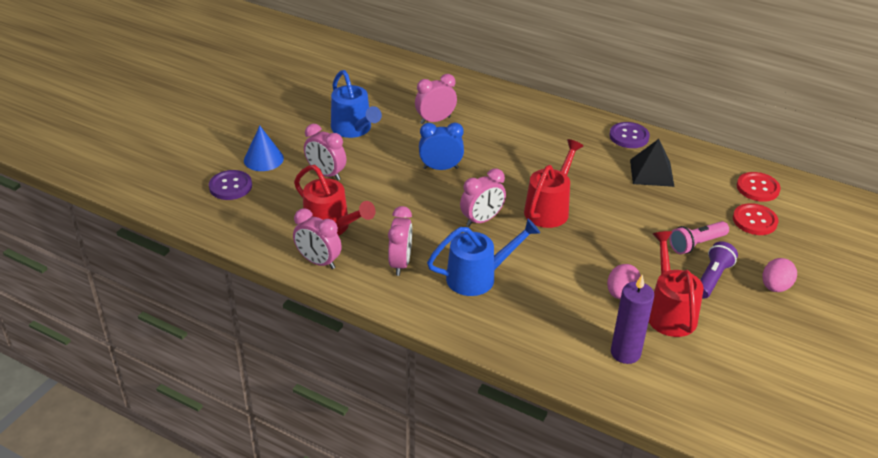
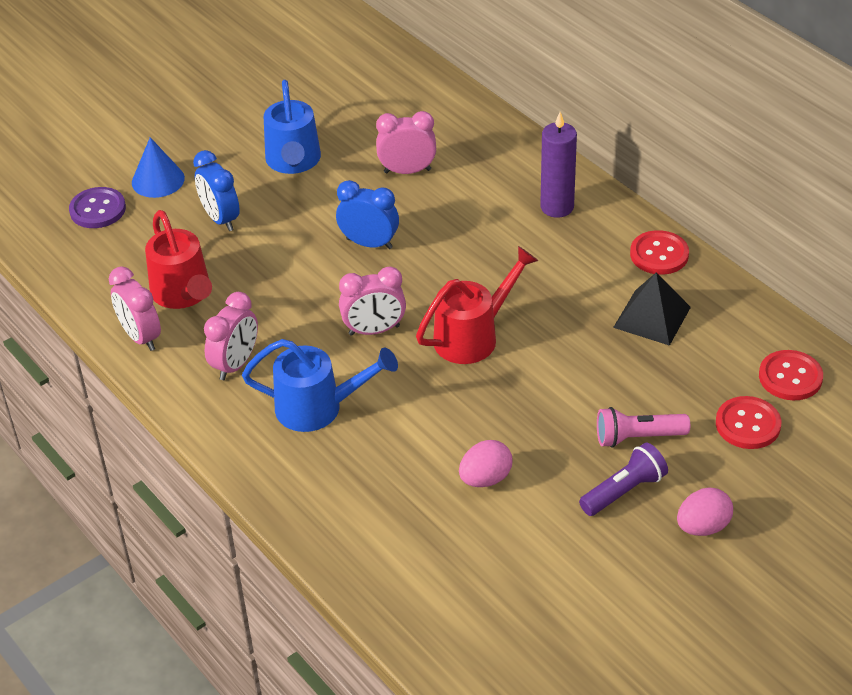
camera: 25 degrees right, 5 degrees up
(326, 174) = (220, 219): pink clock -> blue clock
(625, 353) = (434, 559): purple candle -> purple candle (557, 207)
(629, 136) = (659, 254): purple button -> red button
(669, 311) = (531, 520): red watering can -> none

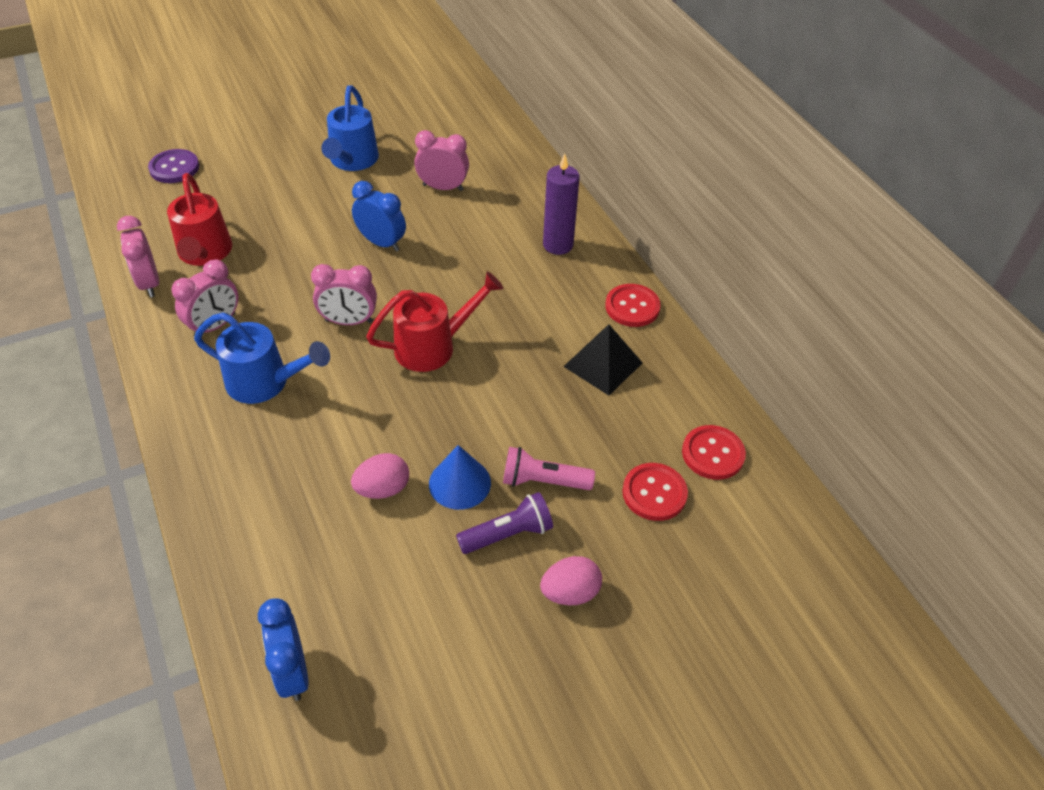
camera: 10 degrees right, 5 degrees up
(158, 180) = (235, 154): blue cone -> blue cone (459, 483)
(220, 219) = (268, 196): blue clock -> blue clock (292, 672)

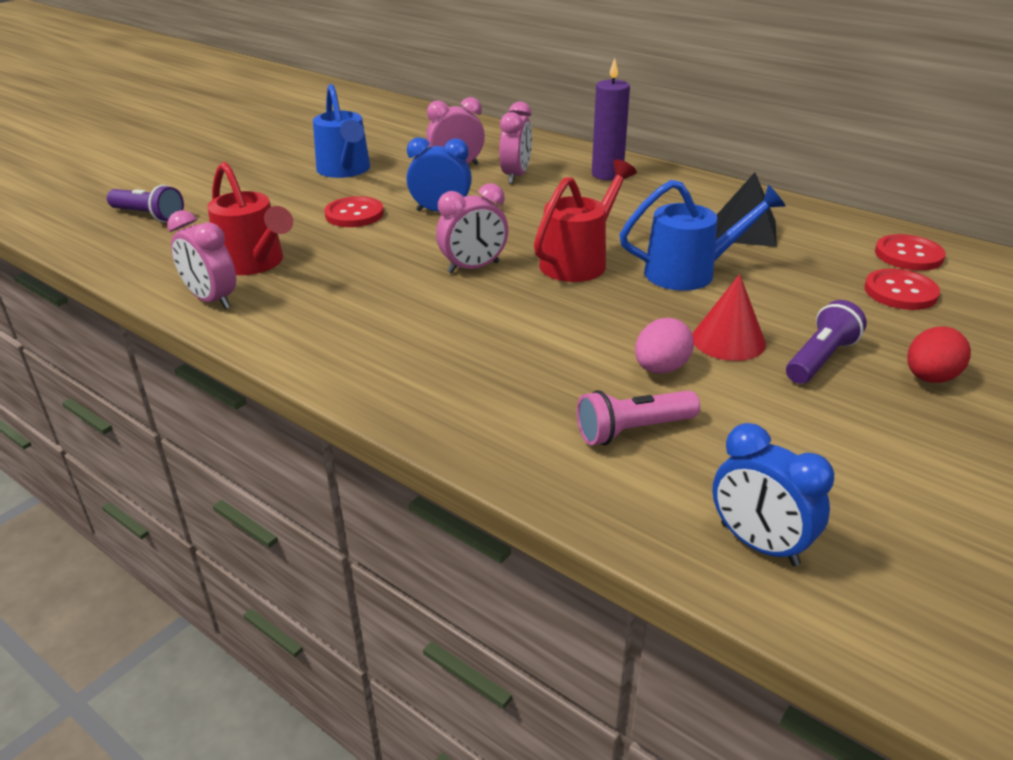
camera: 25 degrees left, 15 degrees down
(174, 168) = (149, 216): purple button -> purple flashlight
(215, 326) = (329, 309): pink clock -> pink clock (516, 176)
(266, 383) = (439, 333): blue watering can -> blue watering can (691, 272)
(459, 483) = (728, 340): blue cone -> red cone
(543, 481) = (800, 314): pink flashlight -> pink flashlight (632, 430)
(570, 592) = (930, 378): pink egg -> red egg
(632, 307) = (720, 193): red button -> red button (354, 214)

